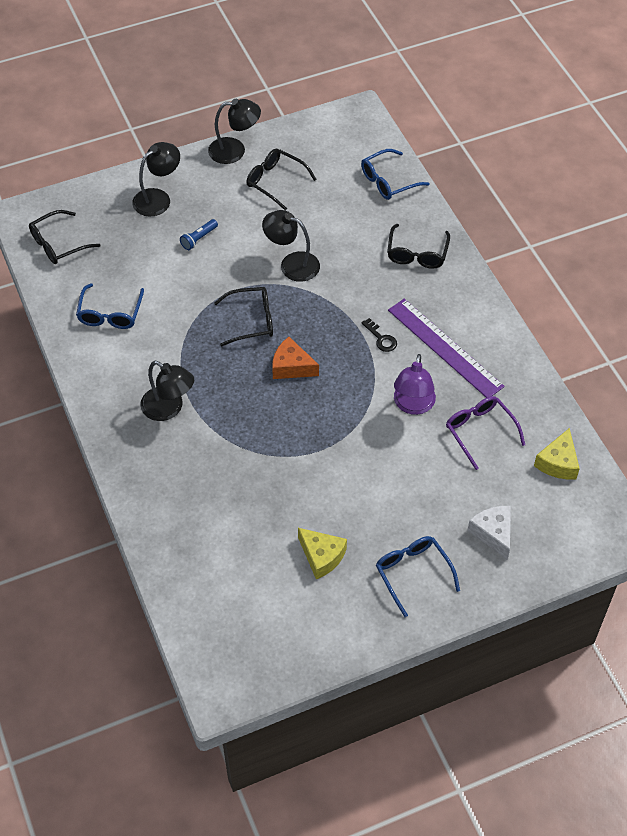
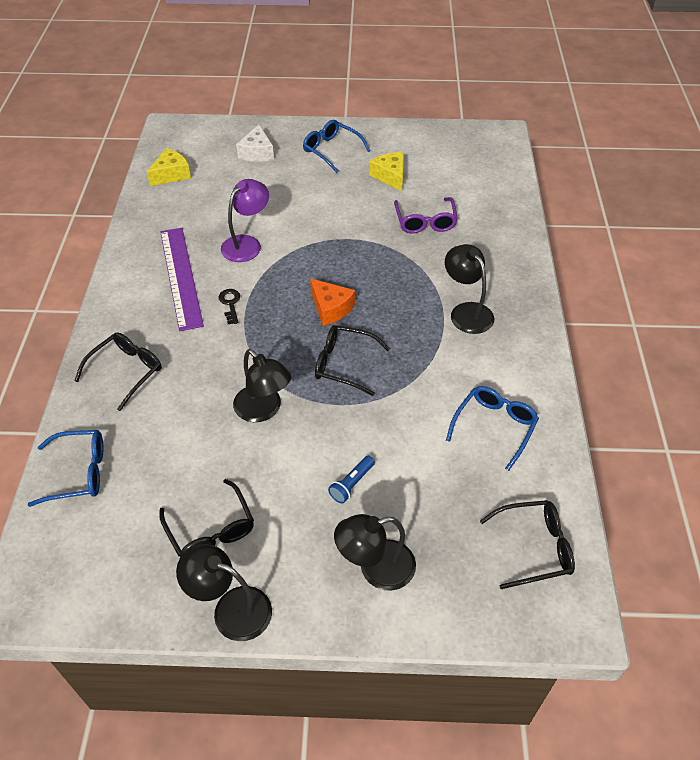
camera: 155 degrees left, 5 degrees down
(198, 239) = (351, 484): blue flashlight -> blue flashlight turned 150 degrees clockwise
(412, 573) = (331, 150): blue glasses -> blue glasses turned 135 degrees clockwise
(480, 431) = (209, 210): purple glasses -> purple glasses (425, 222)

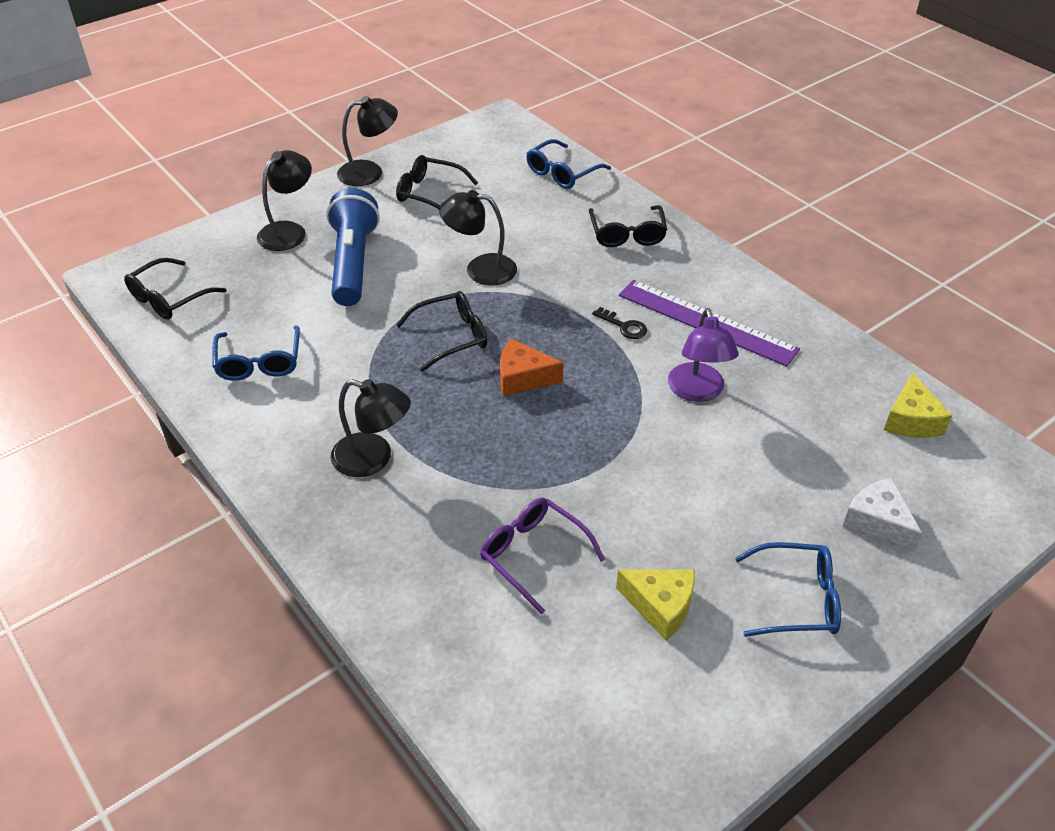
camera: 140 degrees right, 5 degrees down
(351, 484) = (353, 263): blue flashlight -> blue flashlight, size x2.39

